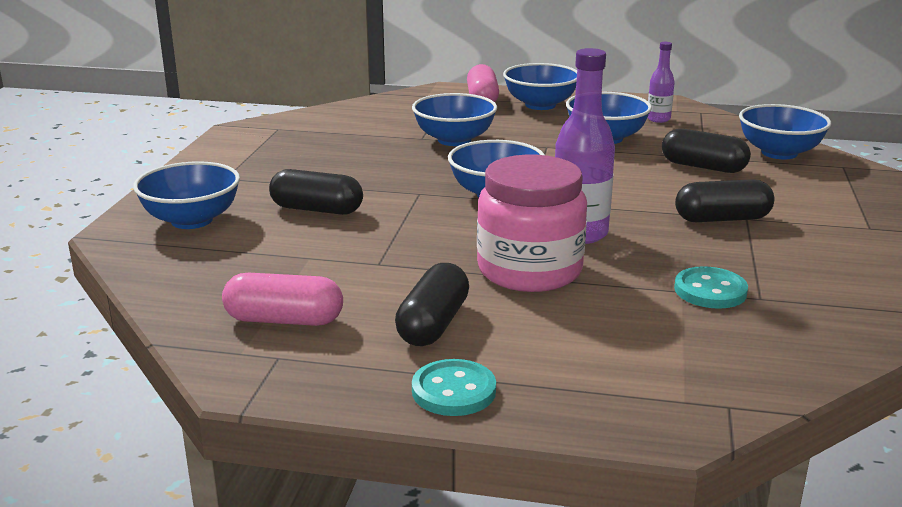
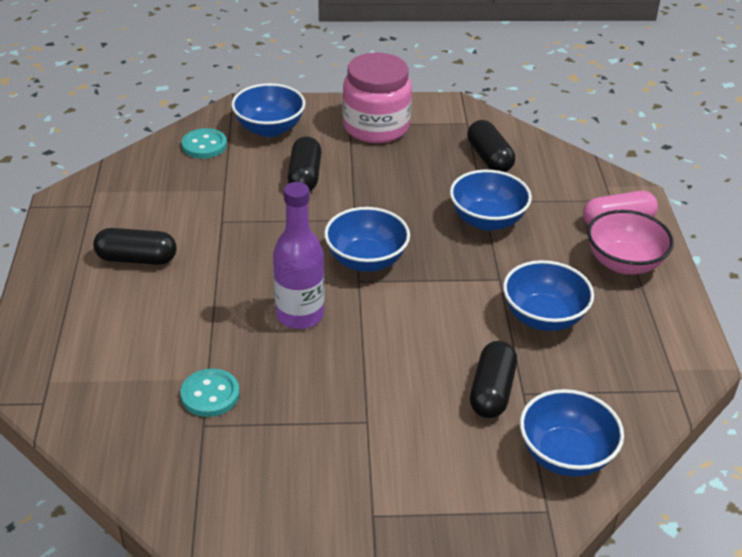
camera: 75 degrees right, 15 degrees up
(284, 320) = (134, 198): pink capsule -> none
(453, 391) = (56, 279): turquoise button -> turquoise button (204, 145)
(529, 270) = (225, 294): pink jar -> pink jar (376, 127)
(540, 105) = (624, 263): blue bowl -> pink bowl
(658, 119) = (629, 354): purple bottle -> none
(722, 219) = (359, 404): black capsule -> black capsule (489, 158)

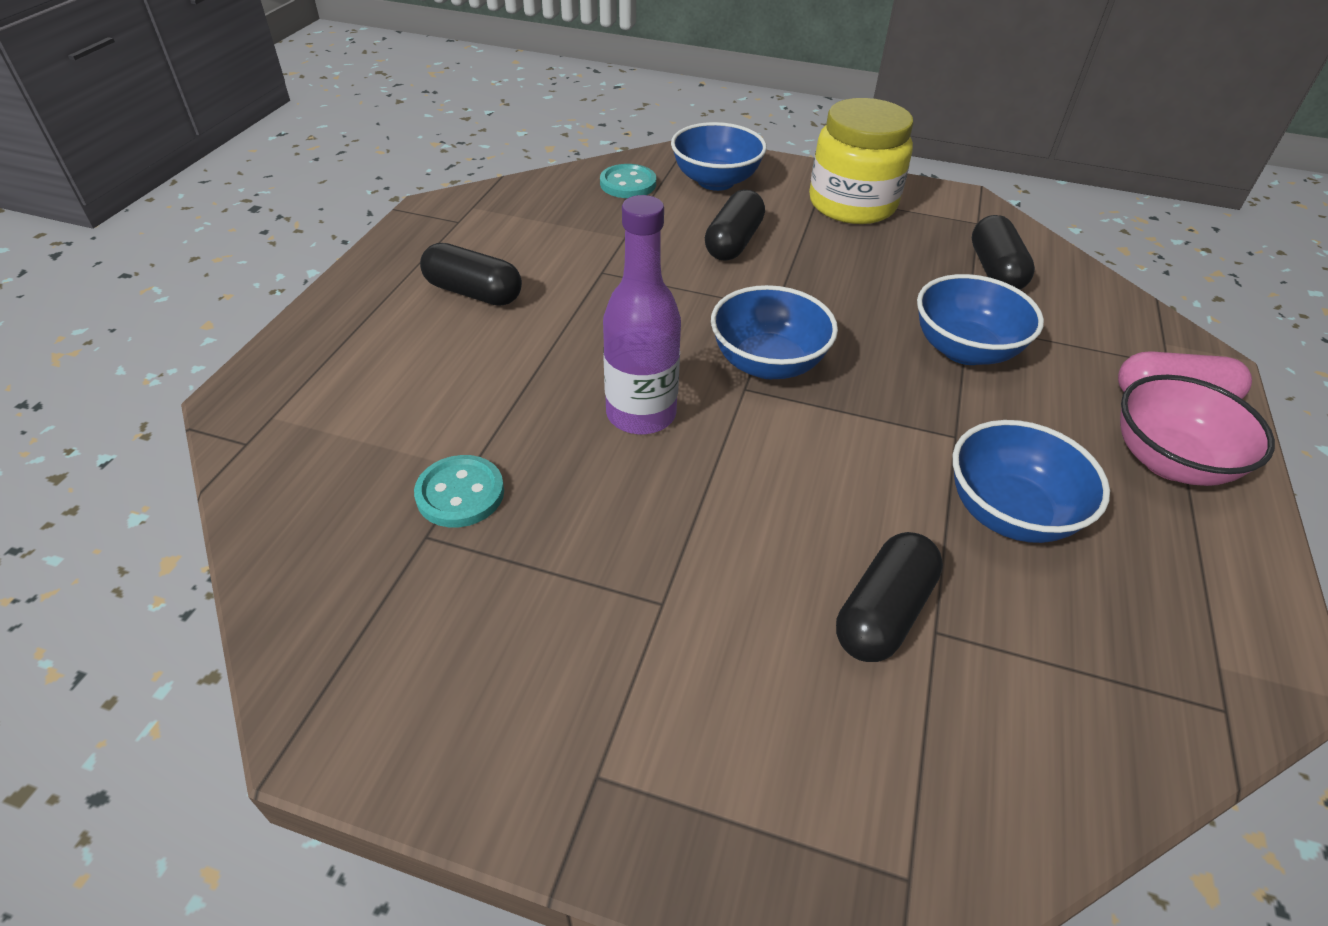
camera: 20 degrees right, 5 degrees up
(376, 127) = (852, 204): pink jar -> yellow jar
(565, 455) = (977, 773): blue bowl -> none

